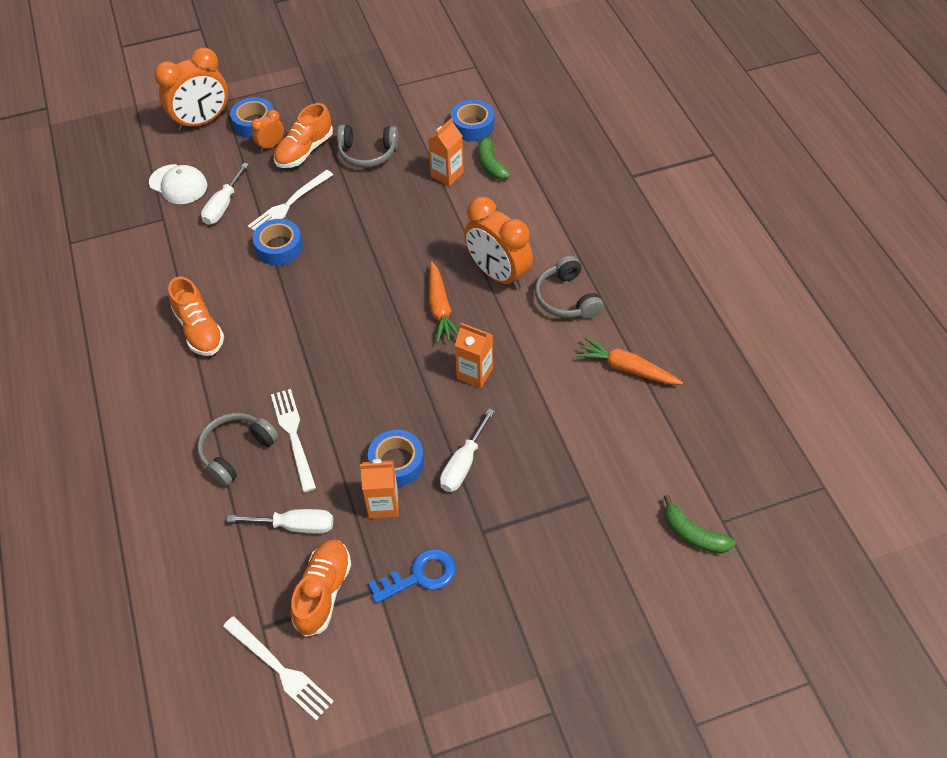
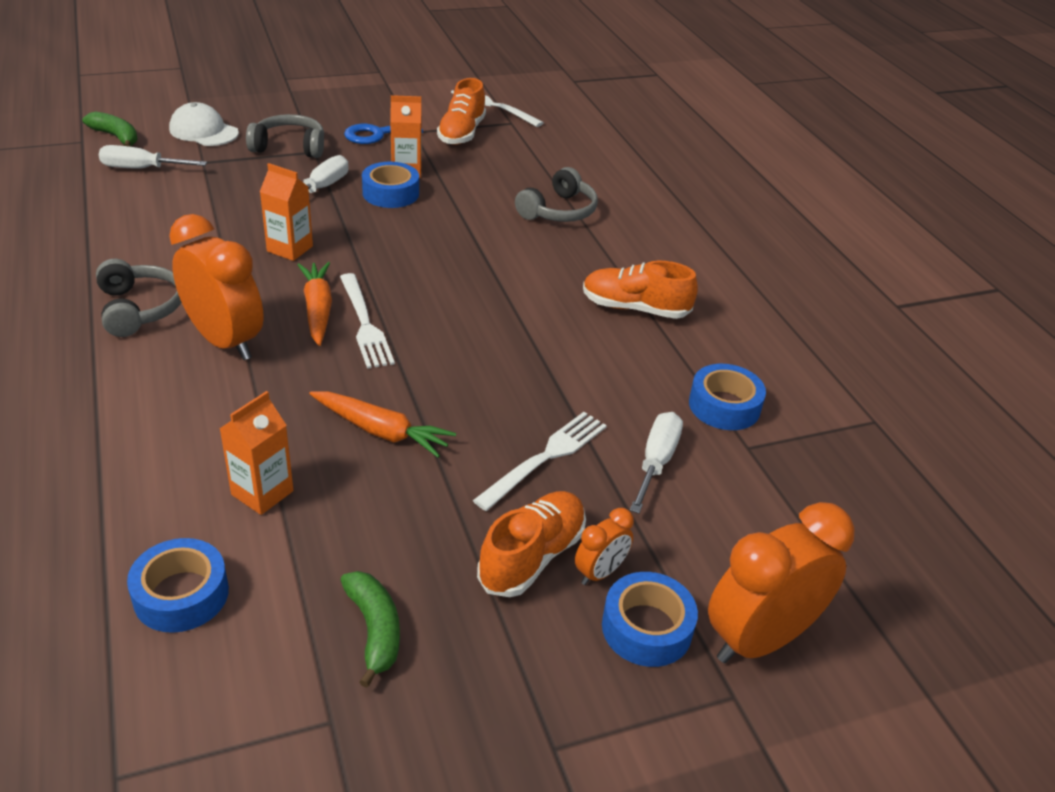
camera: 175 degrees right, 15 degrees down
(178, 184) = (748, 503): white cap -> white cap (203, 131)
(199, 330) = (635, 308): orange shoe -> orange shoe turned 45 degrees counterclockwise
(279, 247) = (549, 395): blue tape -> blue tape (724, 406)
(293, 435) = (501, 218): white fork -> white fork (365, 324)
(295, 526) = (490, 165): white screwdriver -> white screwdriver (141, 169)
(367, 153) = (408, 544): grey headphones -> grey headphones (289, 147)
(491, 164) = (173, 508): green banana -> green banana (374, 630)
(626, 368) = (103, 241): orange carrot -> orange carrot (381, 431)

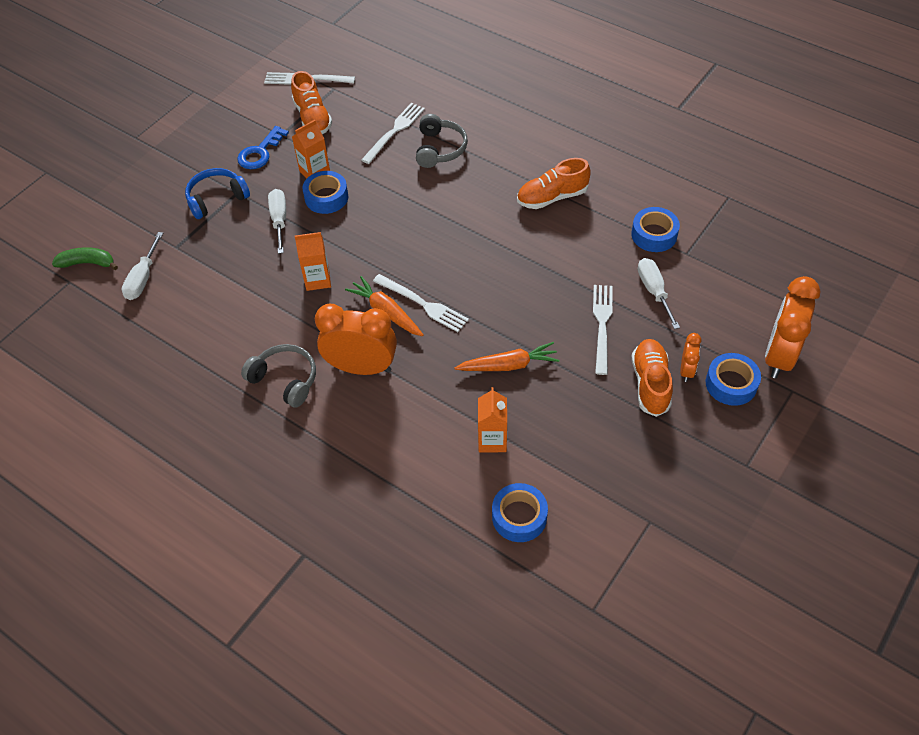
camera: 30 degrees left, 15 degrees up
(141, 169) = (143, 278): white screwdriver -> white screwdriver turned 45 degrees counterclockwise
(203, 131) = (141, 221): white cap -> none
(289, 147) = (216, 198): grey headphones -> blue headphones
(374, 630) = (622, 469): green banana -> none
(530, 177) = (395, 130): none -> white fork

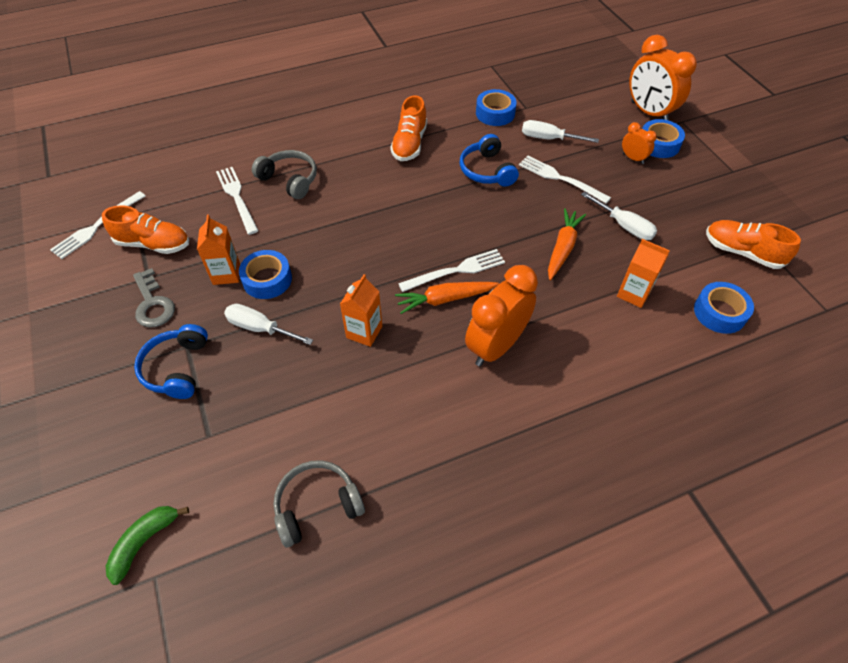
camera: 60 degrees left, 0 degrees up
(143, 278) = (224, 489): white screwdriver -> white screwdriver (624, 226)
(260, 152) = (153, 304): blue key -> grey key
(285, 380) = (468, 413): grey headphones -> grey headphones (317, 505)
(564, 267) = (486, 170): none -> blue headphones
(650, 383) = (633, 181): orange shoe -> orange shoe (742, 252)

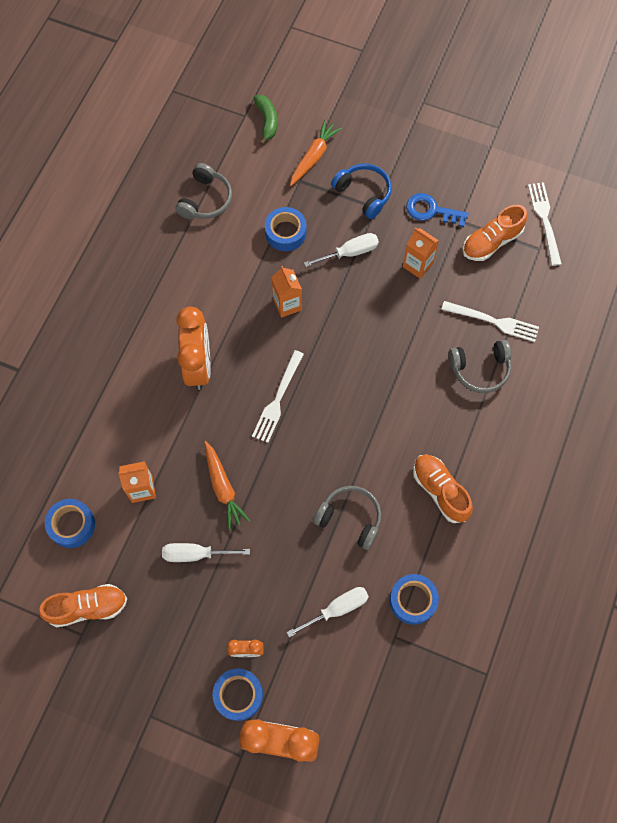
camera: 135 degrees right, 15 degrees up
(153, 304) = (431, 210): grey key -> blue key
(267, 279) = (388, 284): blue tape -> blue tape (285, 233)
(445, 299) = (262, 370): orange carrot -> orange carrot (313, 157)
(486, 170) = (350, 518): blue headphones -> grey headphones
(559, 178) = (286, 564): white fork -> none

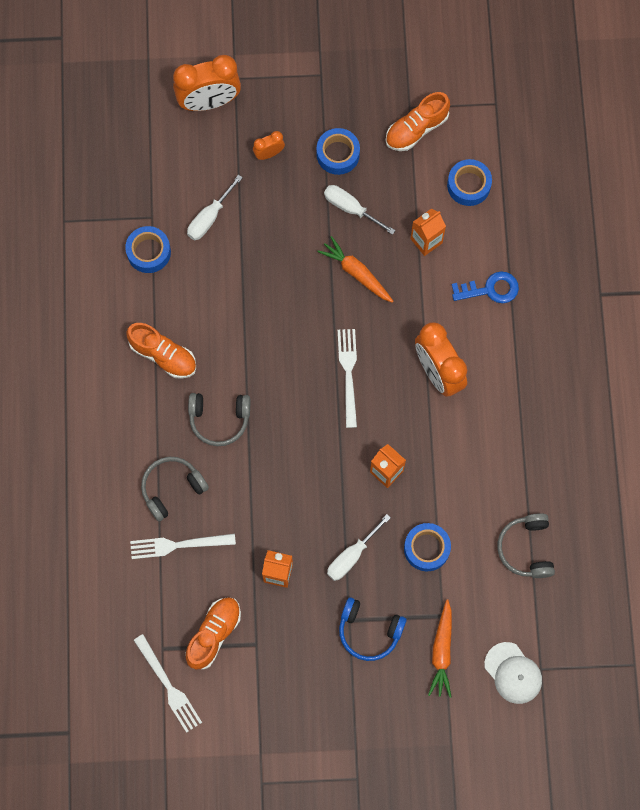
camera: 155 degrees right, 5 degrees up
(195, 554) = (351, 208): white screwdriver -> white screwdriver turned 120 degrees counterclockwise
(238, 695) = (259, 119): blue tape -> blue tape (338, 154)
(267, 121) = (513, 673): green banana -> white cap
(350, 518) = (232, 296): grey headphones -> grey headphones (219, 419)
(431, 210) = (290, 643): blue key -> blue key (490, 289)

